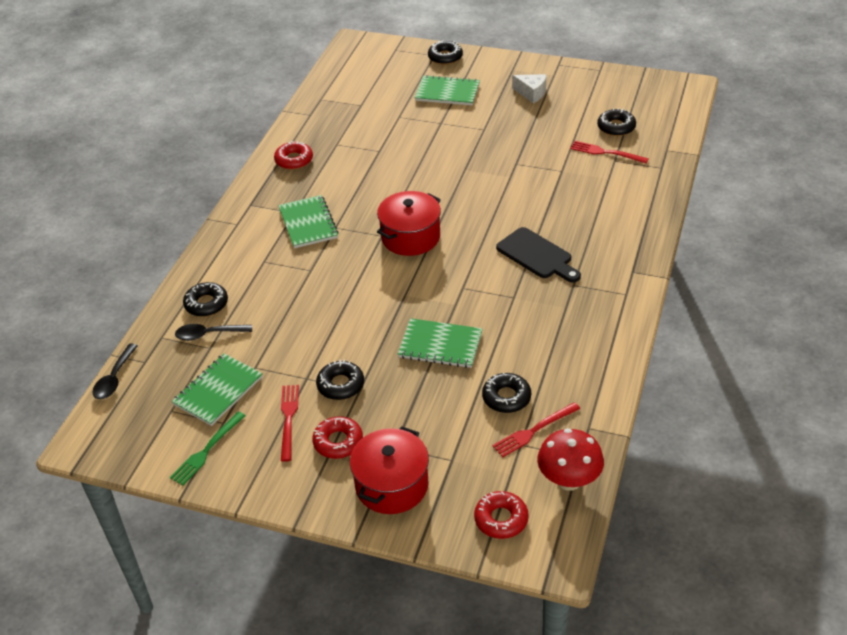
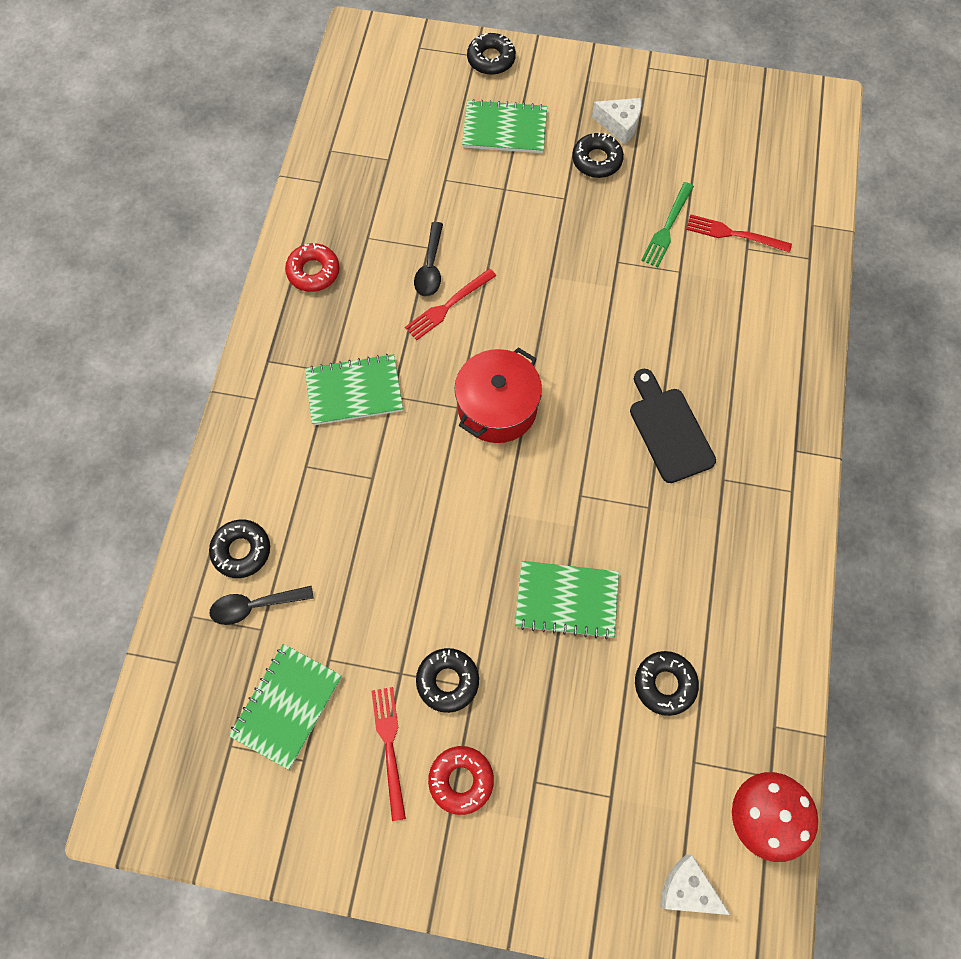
camera: 10 degrees left, 25 degrees up
(114, 378) = (142, 696): black spoon -> black spoon (430, 267)
(206, 450) = (291, 811): green fork -> green fork (667, 227)
(308, 223) = (354, 391): green notebook -> green notebook turned 75 degrees counterclockwise
(392, 485) = (542, 846): red pot -> none
(501, 519) = (687, 889): red donut -> white cheese
(534, 431) = (707, 738): red fork -> red fork (448, 306)
(537, 255) = (669, 430): black cutting board -> black cutting board turned 150 degrees counterclockwise
(616, 127) = (741, 185): black donut -> black donut (597, 160)

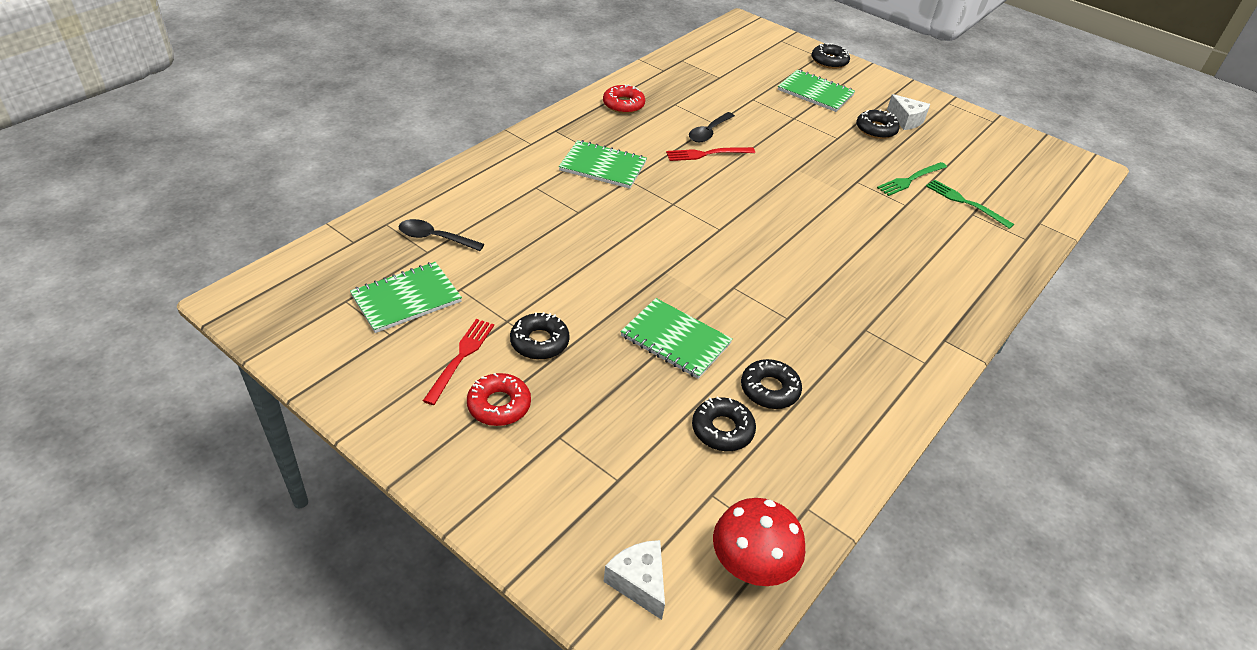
camera: 25 degrees right, 25 degrees down
(241, 551) = (452, 208): black donut -> black donut (769, 389)
(497, 408) = (703, 215): red pot -> none
(669, 430) = (836, 282): black cutting board -> none
(733, 234) = (965, 202): red fork -> green fork

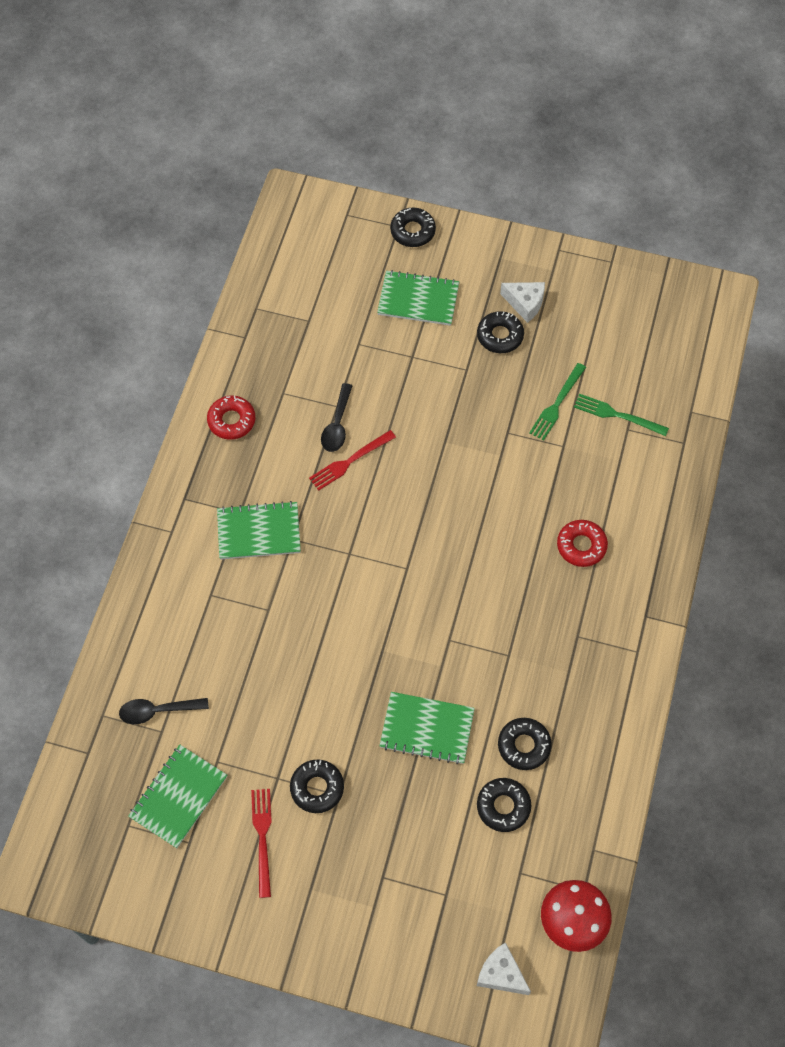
camera: 20 degrees left, 20 degrees up
(499, 405) = (320, 870): red donut -> red donut (581, 546)

